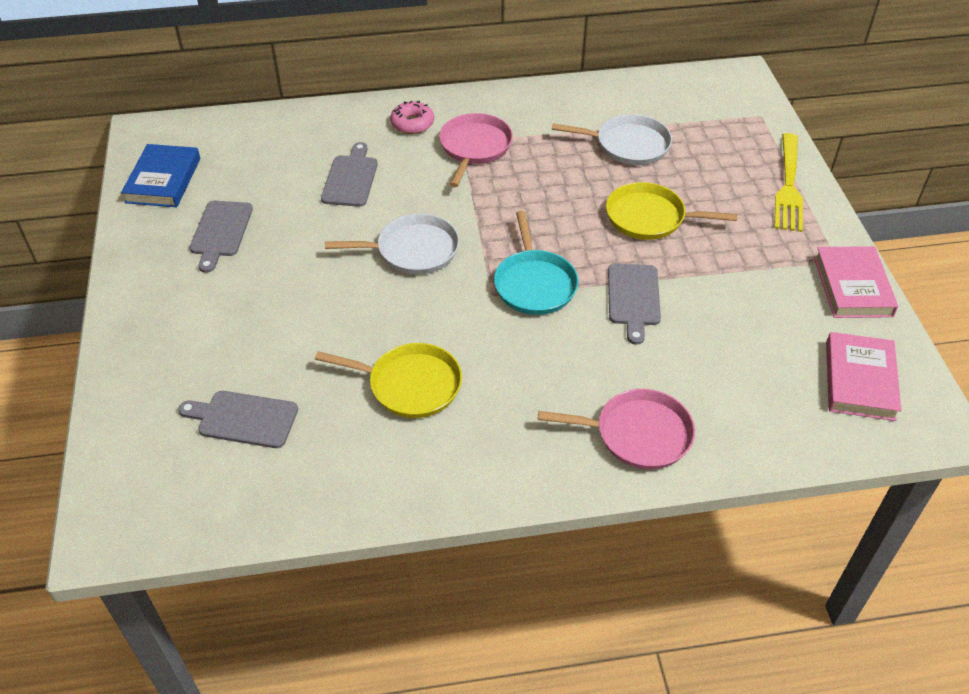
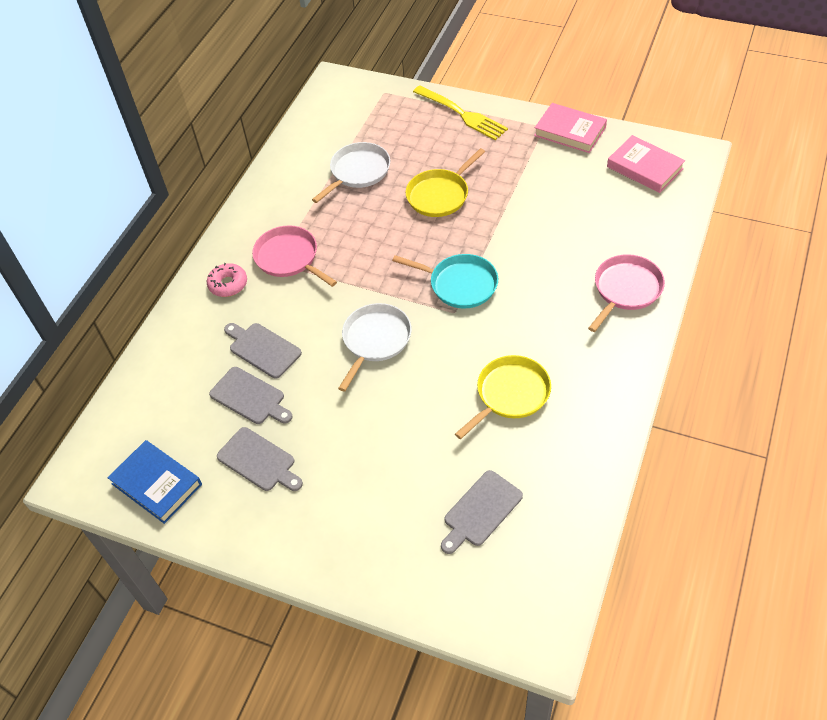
camera: 55 degrees left, 5 degrees up
(633, 298) = (509, 238): grey cutting board -> grey cutting board (250, 397)

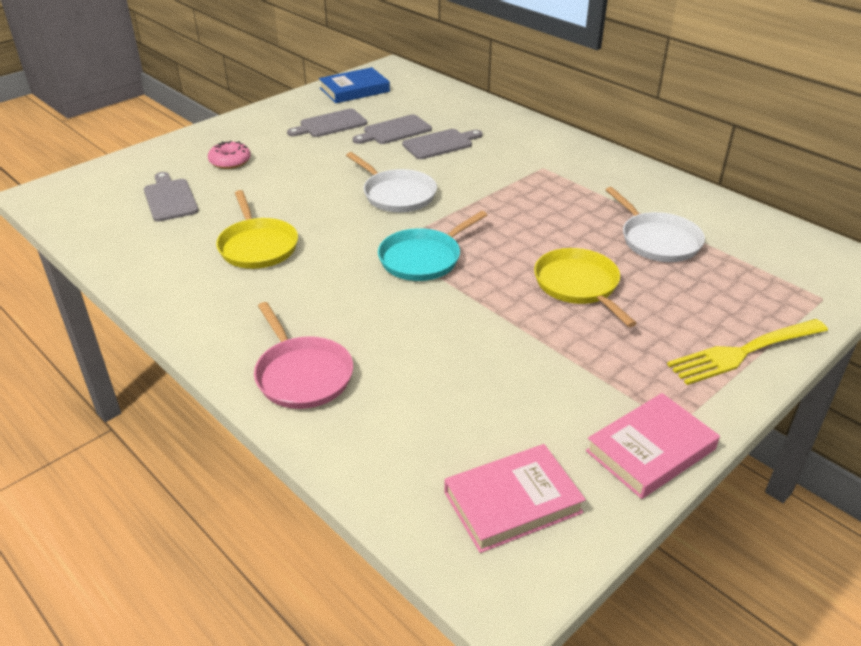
camera: 110 degrees right, 15 degrees down
(228, 284) = (533, 142): pink donut -> pink donut (230, 161)
(289, 258) = (544, 175): pink pan -> none

